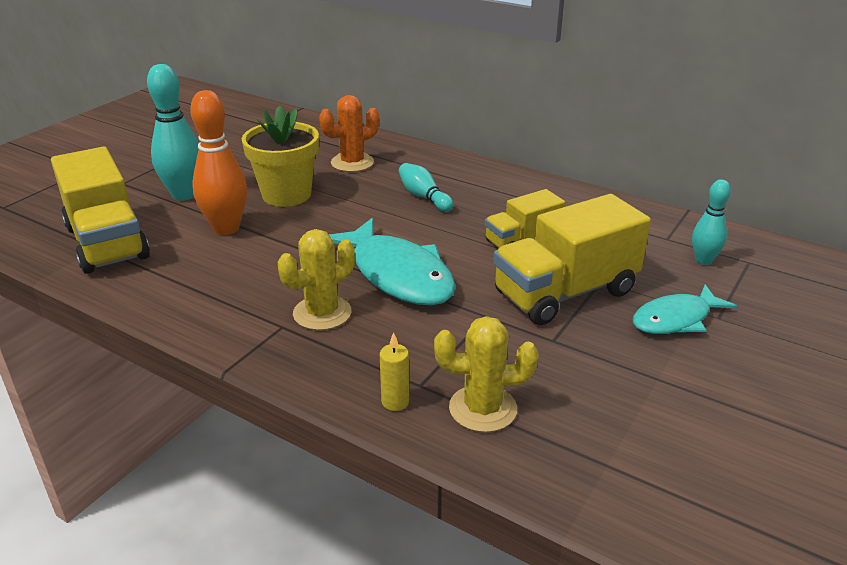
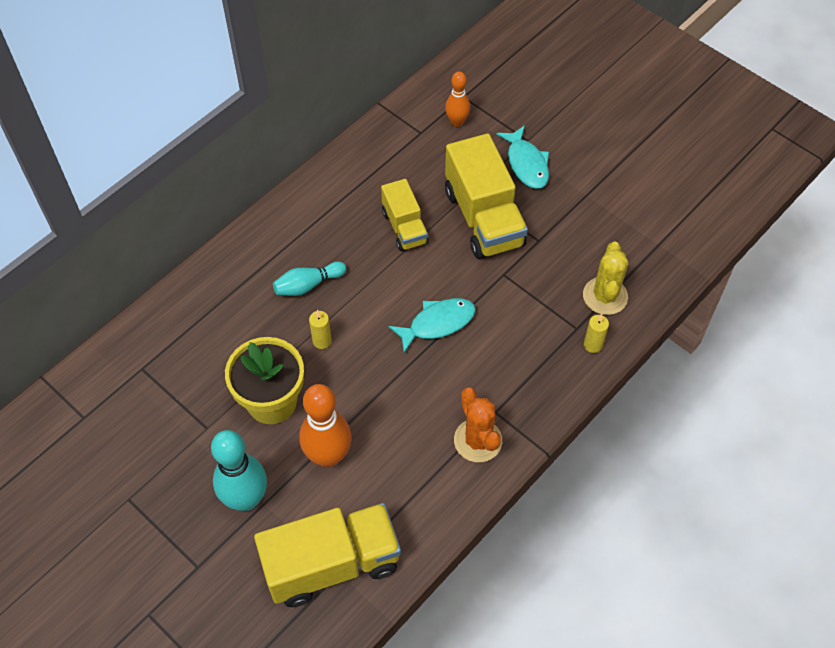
camera: 80 degrees left, 25 degrees up
(322, 313) = (483, 382): yellow cactus -> none
(352, 163) = (216, 337): orange cactus -> orange cactus (478, 440)
(359, 211) = (322, 341): none -> yellow candle
(397, 274) = (437, 323): turquoise fish -> turquoise fish, size x0.62
(703, 260) = (457, 122): turquoise bowling pin -> orange bowling pin

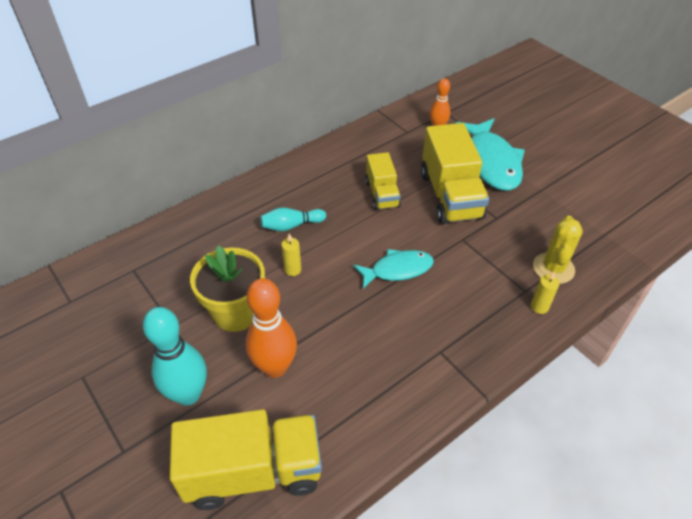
camera: 10 degrees right, 10 degrees down
(478, 440) = (419, 375): orange cactus -> none
(526, 164) = (491, 162): turquoise fish -> turquoise fish, size x1.62

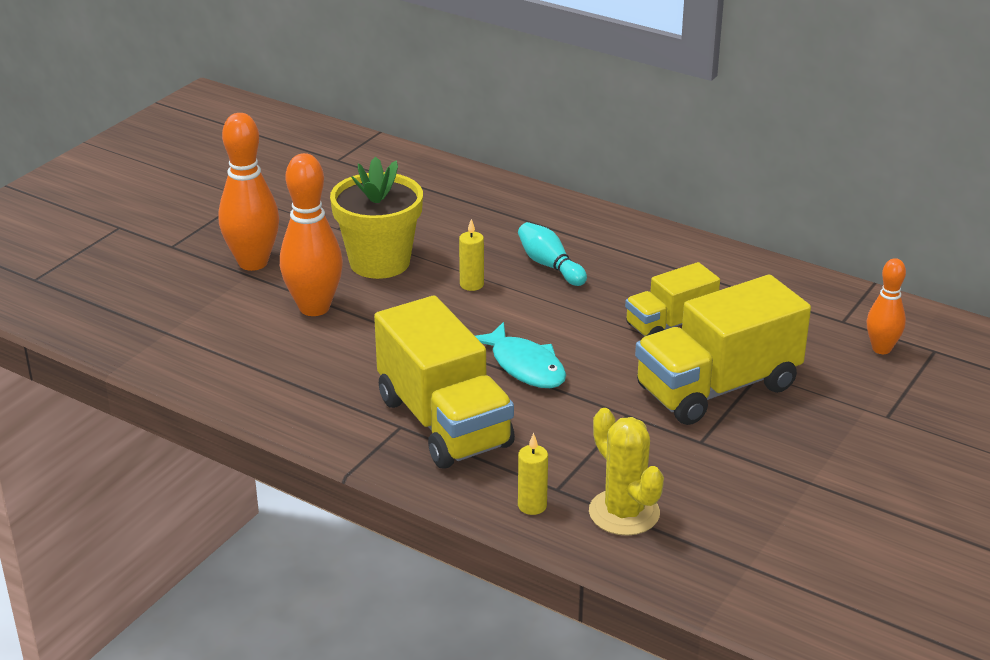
camera: 70 degrees right, 15 degrees down
(188, 394) = (253, 263): turquoise bowling pin -> orange bowling pin
(253, 472) = (176, 326): yellow truck -> yellow truck (444, 422)
(491, 162) = (839, 418): turquoise fish -> none
(553, 268) = (624, 513): yellow cactus -> yellow cactus turned 60 degrees clockwise

